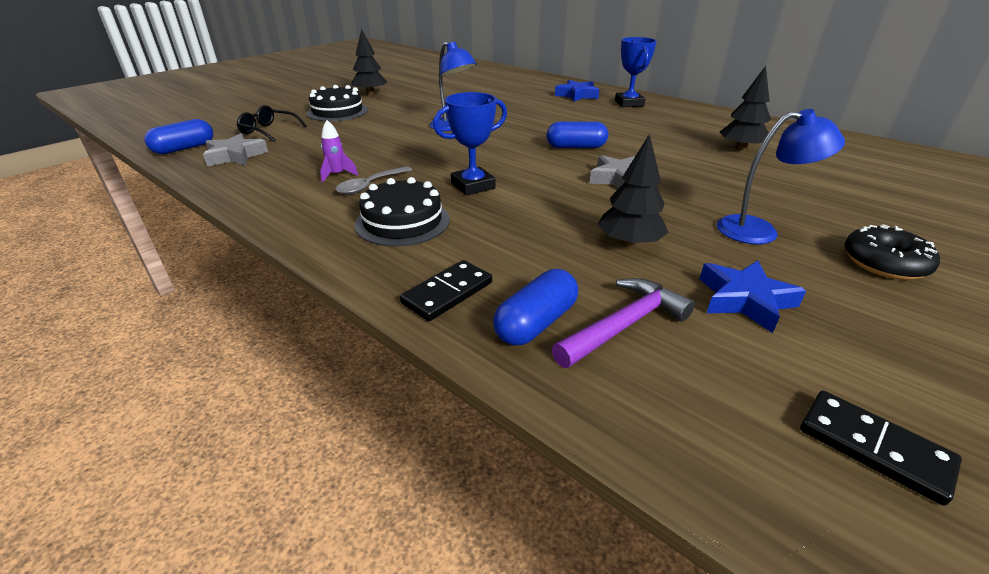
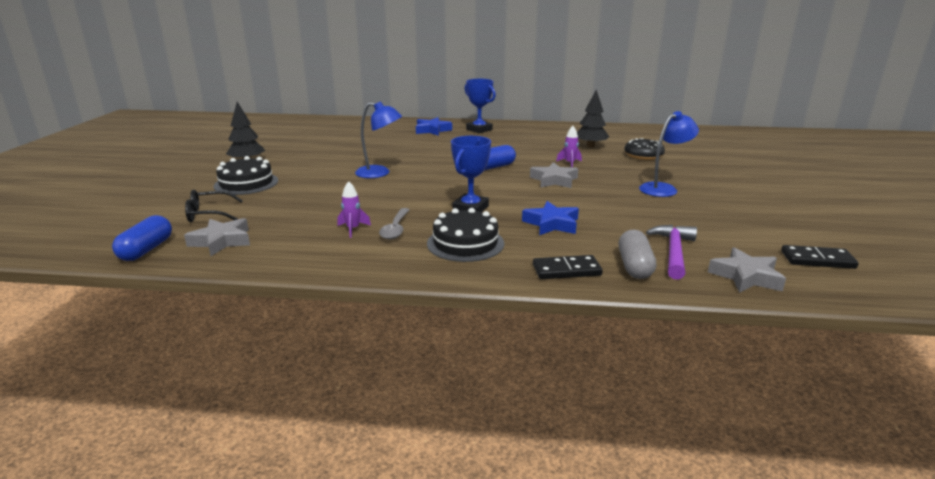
camera: 35 degrees left, 10 degrees down
(447, 293) = (566, 270): black domino -> black domino turned 75 degrees clockwise
(536, 323) = (634, 266): blue capsule -> grey capsule
(629, 243) = (615, 214): black tree -> none
(675, 164) = (569, 163): none -> purple rocket
(678, 413) = (746, 276): none -> grey star
(745, 300) = (704, 223): blue star -> blue star (552, 224)
(884, 263) = (731, 188): black donut -> black donut (643, 155)

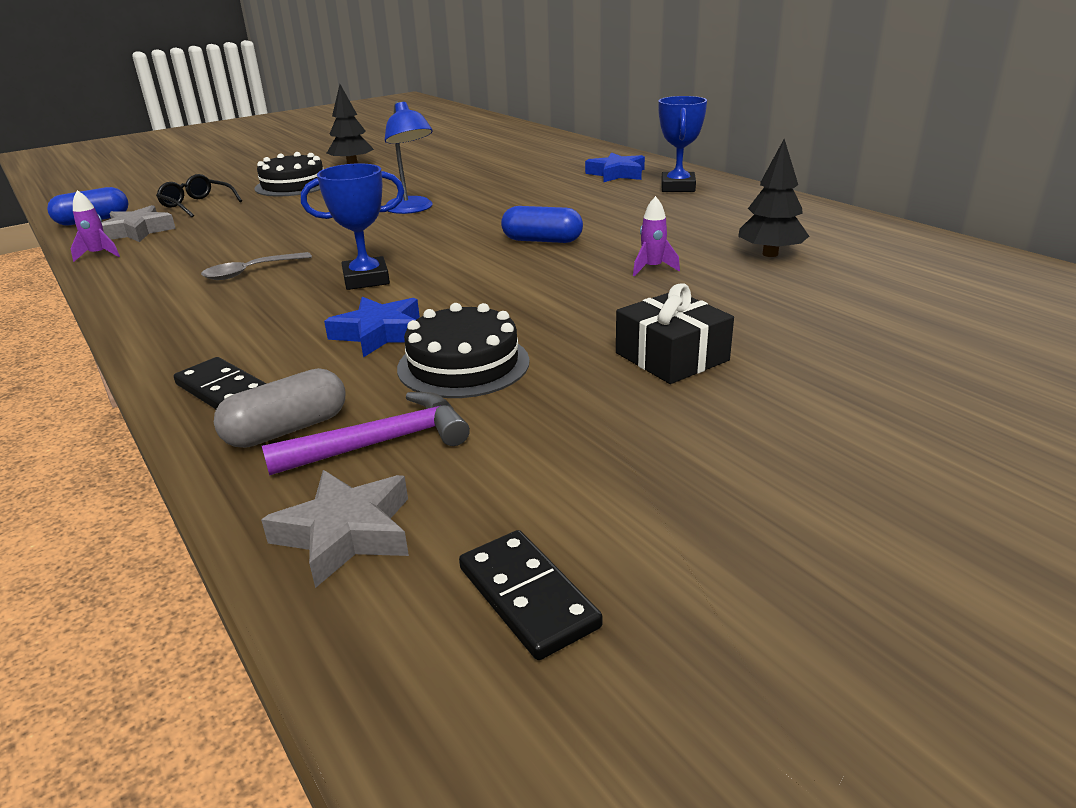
camera: 50 degrees right, 5 degrees up
(353, 229) = (226, 258): purple rocket -> purple rocket (99, 255)
(465, 243) = (248, 313): black cake -> black cake (463, 364)
(554, 180) = (557, 283): grey star -> none
(643, 155) = (814, 296): black donut -> none
(663, 188) = (671, 357): blue lamp -> black gift

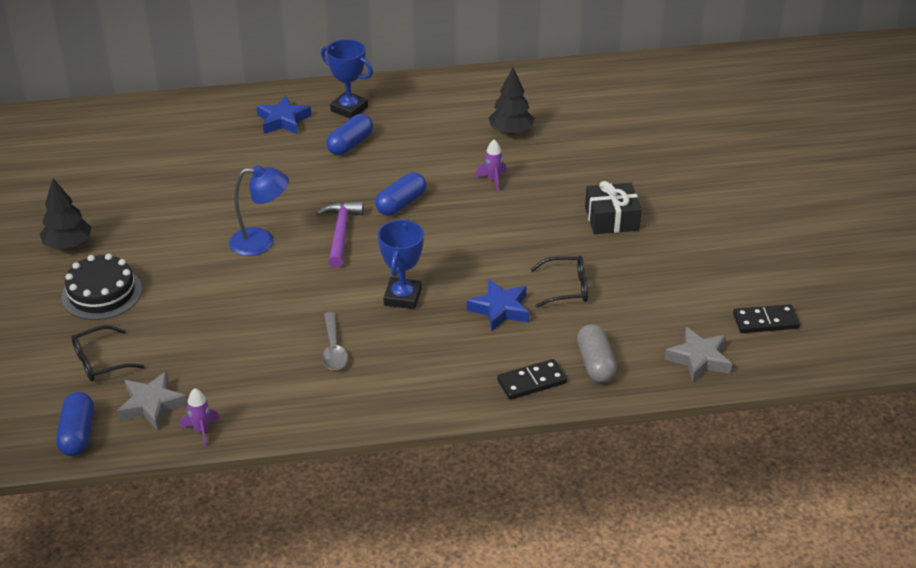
camera: 65 degrees left, 10 degrees up
(381, 443) = (631, 334): purple hammer -> purple hammer (341, 233)
(463, 364) = (567, 288): black cake -> black glasses
(618, 200) = (350, 144): none -> blue capsule

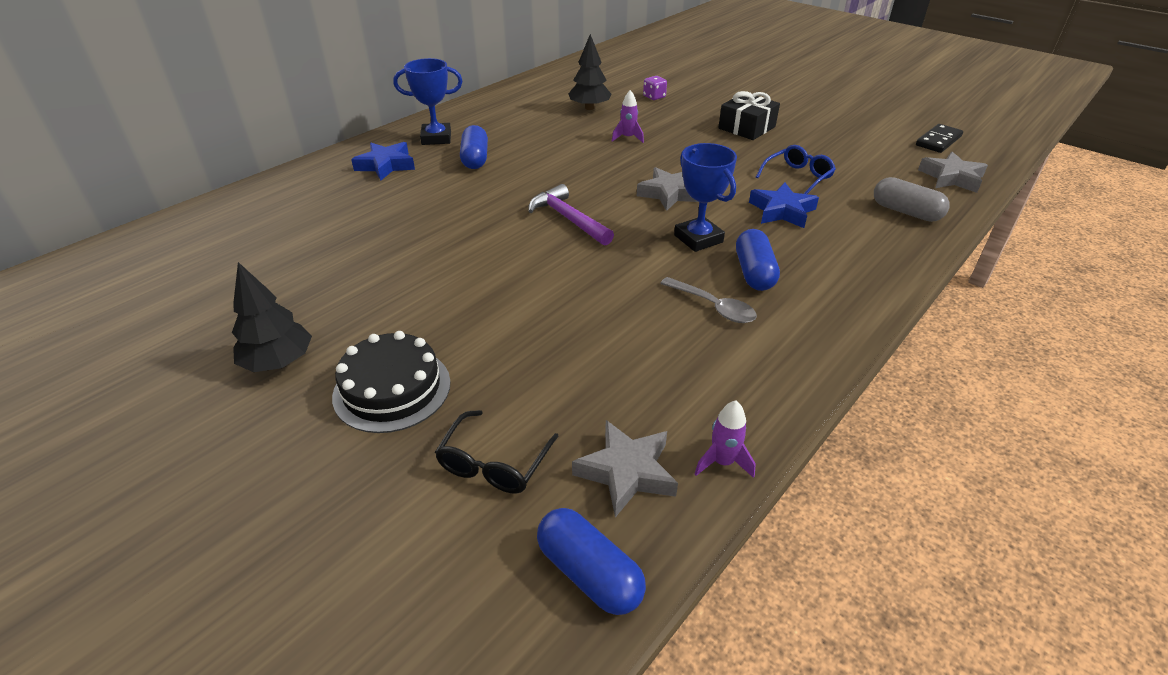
camera: 40 degrees left, 0 degrees up
(261, 242) = (506, 257): blue lamp -> none
(401, 204) = (584, 179): blue capsule -> blue capsule (754, 272)
(442, 250) = (669, 194): none -> grey star
(531, 381) = (893, 246): black domino -> none
(567, 288) = (798, 177): black glasses -> blue glasses
(586, 145) = (654, 97): none -> purple dice

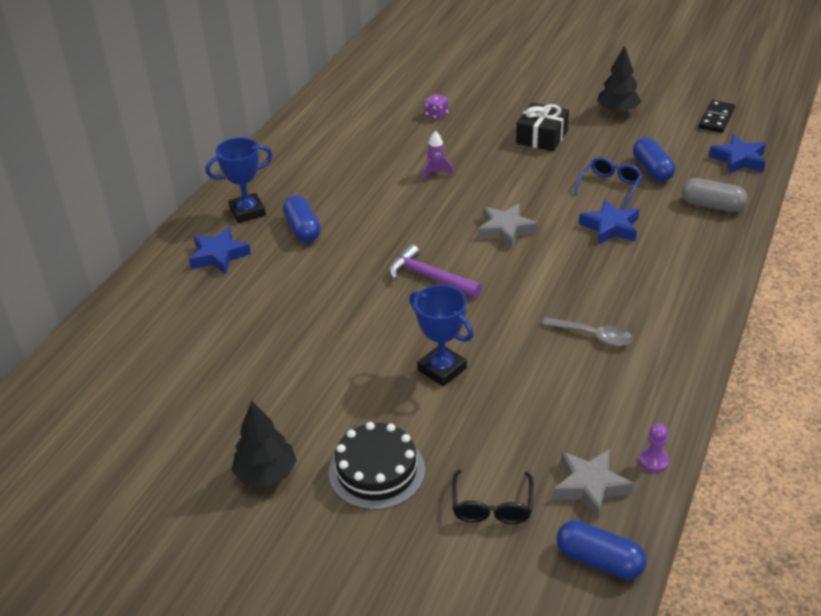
camera: 15 degrees left, 0 degrees up
(589, 108) = (379, 142): black tree -> black tree (617, 111)
(698, 239) = (552, 272): blue trophy -> blue trophy (442, 369)
(722, 462) = (653, 461): purple rocket -> purple pawn
(754, 272) = (612, 295): blue capsule -> blue capsule (652, 169)
(951, 178) = (738, 159): grey star -> blue star

